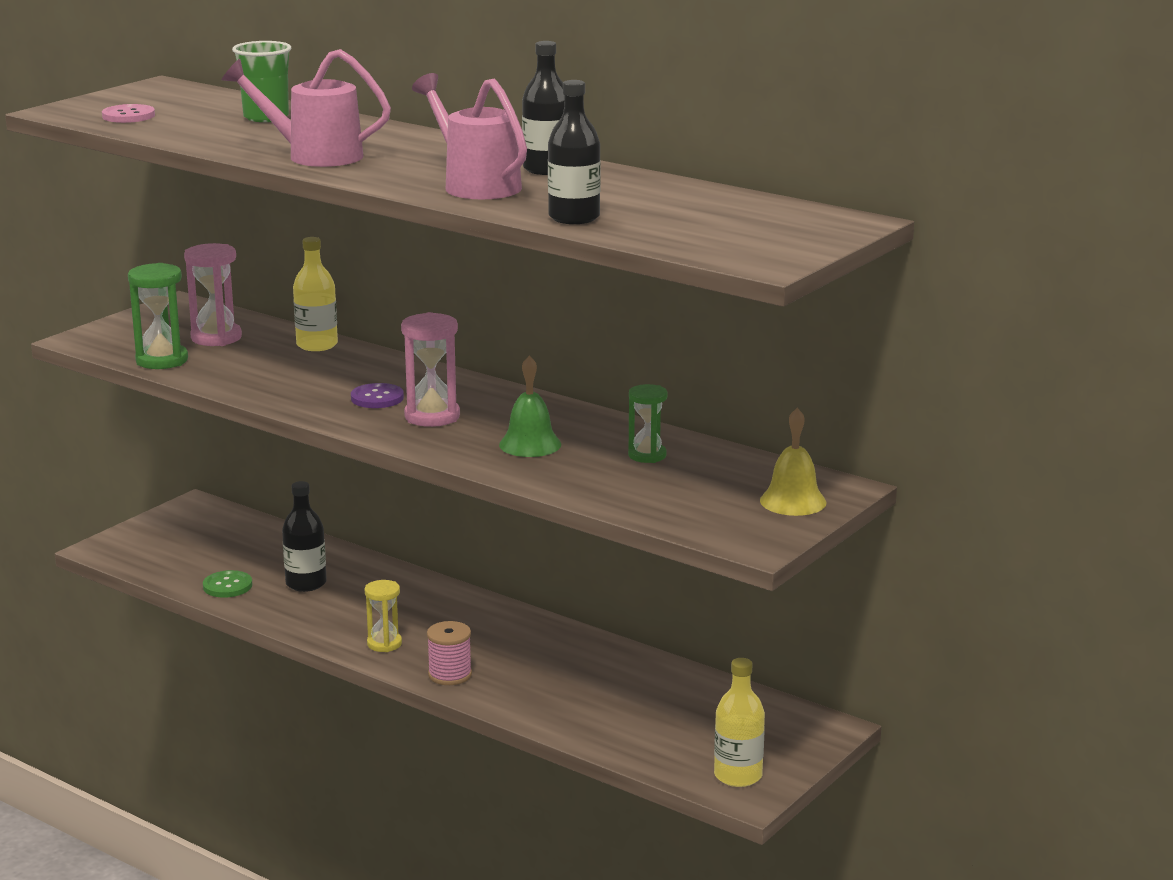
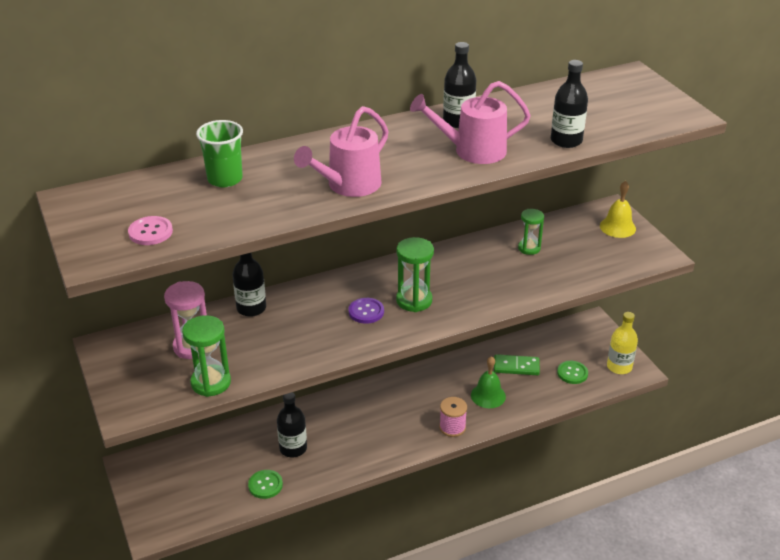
camera: 60 degrees left, 15 degrees up
(317, 345) = (251, 308): yellow bottle -> black bottle
(384, 644) = (397, 441): yellow hourglass -> none
(432, 416) = (414, 300): pink hourglass -> green hourglass
(530, 444) = (484, 280): green bell -> green bell (488, 395)
(635, 690) = (516, 367): none -> green domino
(673, 738) = (572, 373): none -> green button

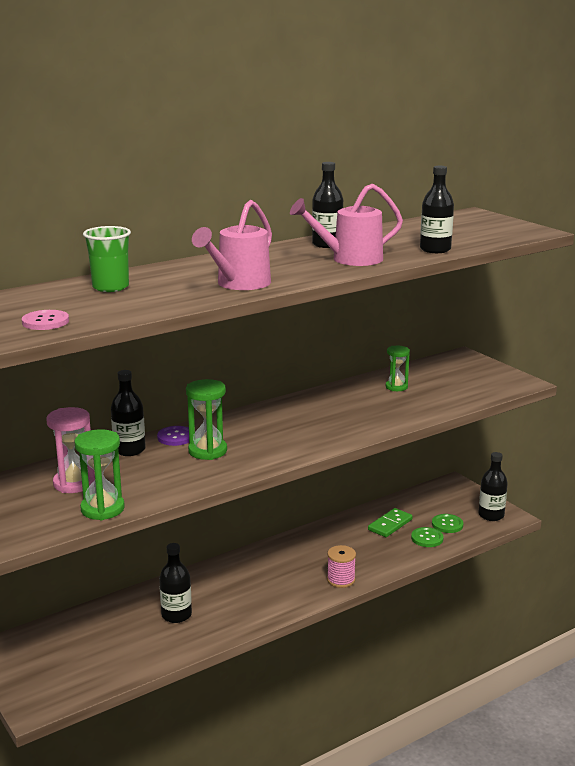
camera: 10 degrees left, 15 degrees down
(265, 485) = (153, 650): green button -> green button (427, 538)
(366, 312) = (251, 443): purple button -> purple button (175, 437)
(414, 300) = (297, 431): green hourglass -> green hourglass (207, 451)
(488, 395) = (369, 550): green bell -> none
(516, 367) = (390, 525): green domino -> green domino turned 45 degrees counterclockwise
(617, 227) = (474, 367): yellow bell -> none
(619, 367) = (491, 515): yellow bottle -> black bottle

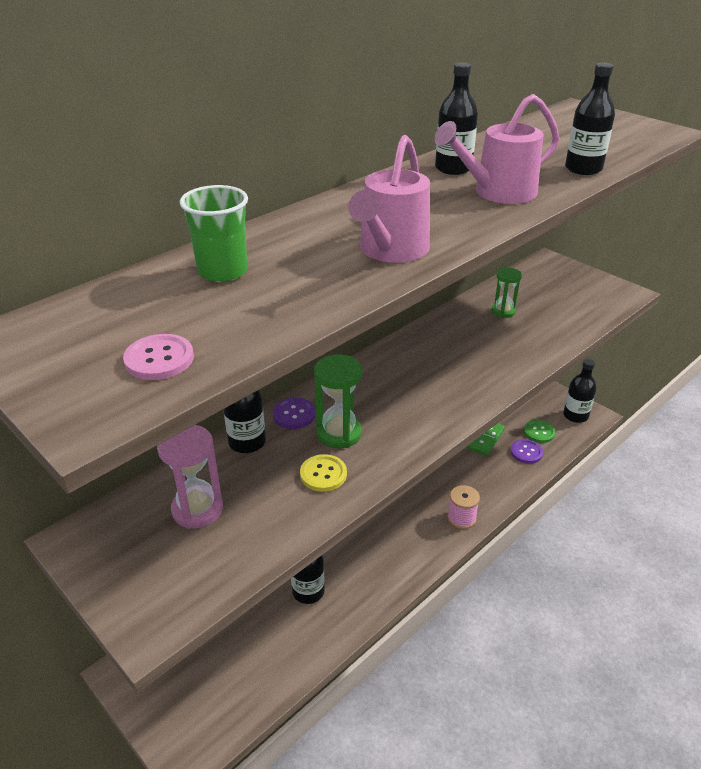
camera: 10 degrees left, 15 degrees up
(102, 509) = (247, 552): green hourglass -> none
(183, 473) = (323, 474): none -> yellow button
(427, 538) = (526, 452): green button -> purple button

